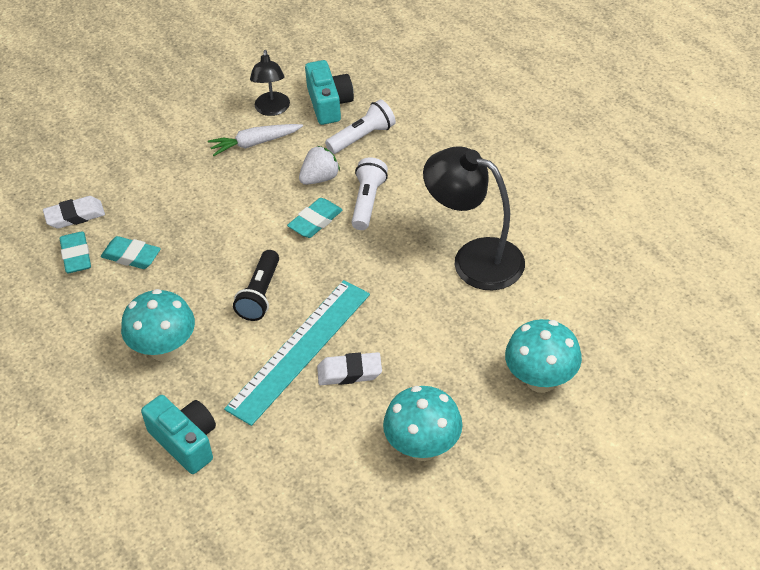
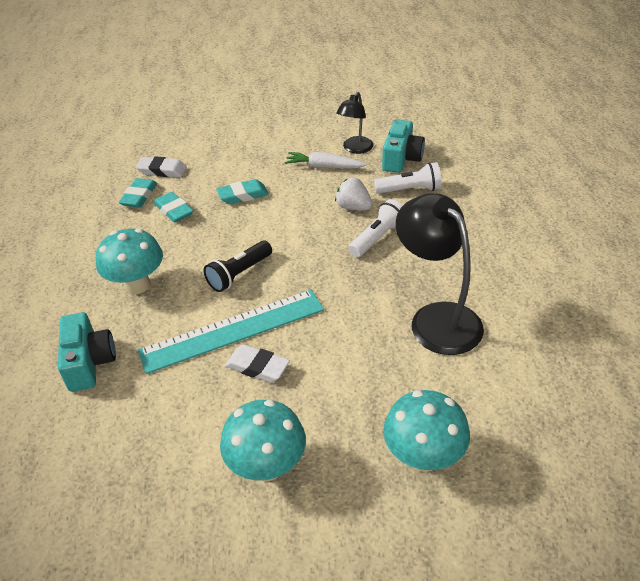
camera: 30 degrees right, 5 degrees down
(315, 221) = (325, 237): turquoise eraser -> turquoise eraser (243, 195)
(320, 178) = (353, 207): white strawberry -> white strawberry turned 135 degrees counterclockwise

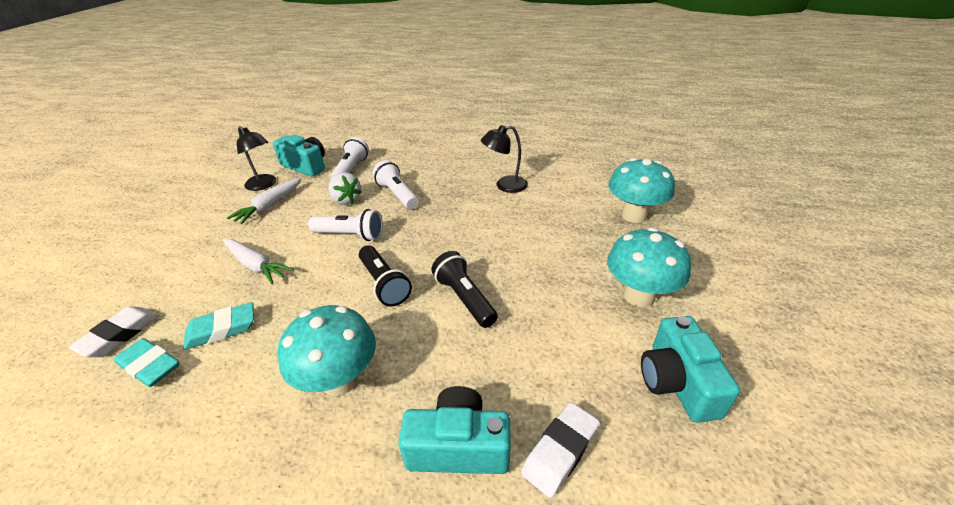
camera: 75 degrees left, 5 degrees down
(157, 499) = (677, 382): none -> turquoise camera
(233, 330) = (464, 298): turquoise ruler -> black flashlight
(243, 195) = (256, 265): turquoise eraser -> white carrot
(257, 367) = (521, 287): white eraser -> white eraser (560, 451)
(298, 230) = (350, 235): none -> white flashlight
(353, 207) = (346, 200): white strawberry -> white strawberry turned 90 degrees counterclockwise
(436, 318) = (505, 186): black lamp -> black lamp, size x0.57

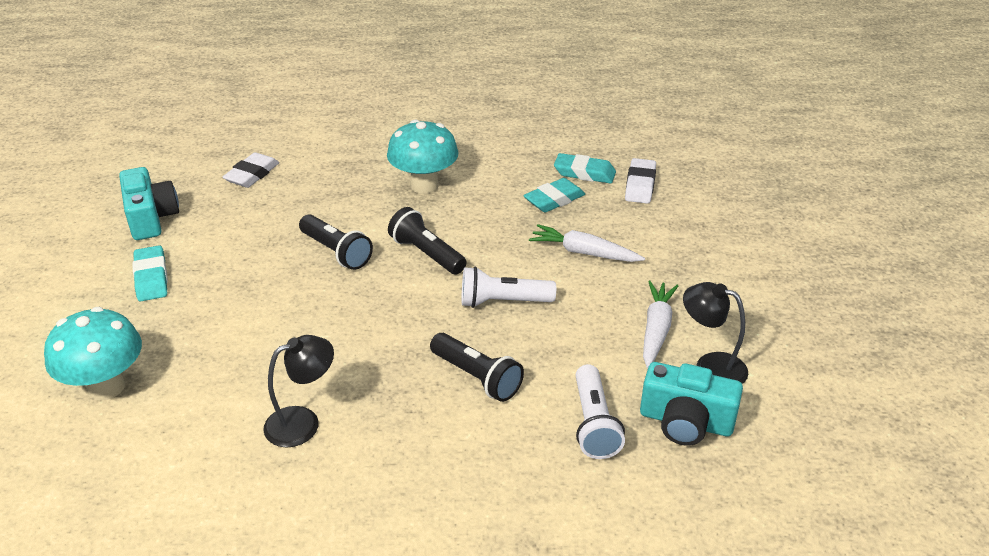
camera: 165 degrees right, 0 degrees up
(346, 200) = (551, 356): white strawberry -> none
(397, 195) = (477, 377): white flashlight -> black flashlight
(458, 446) = (321, 168): turquoise camera -> none
(639, 296) = (151, 278): turquoise mushroom -> turquoise eraser

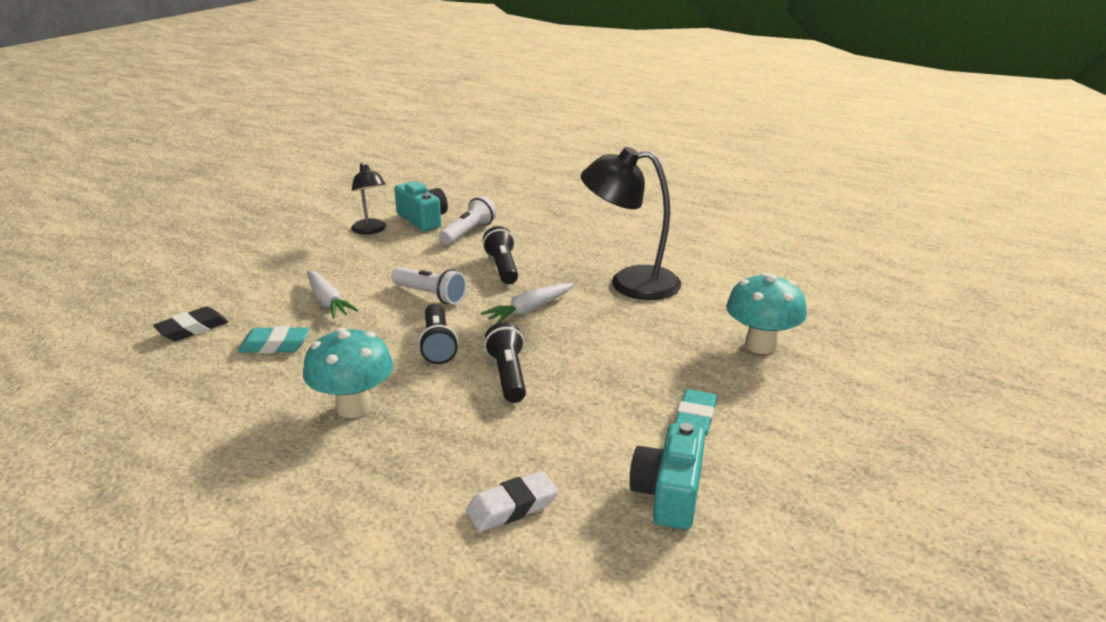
camera: 145 degrees left, 10 degrees down
(303, 422) = (630, 283): black lamp -> black lamp, size x1.75
(584, 173) = (207, 357): turquoise eraser -> none
(640, 185) = (192, 329): white eraser -> black eraser
(656, 329) = (366, 251): white carrot -> white carrot (529, 310)

